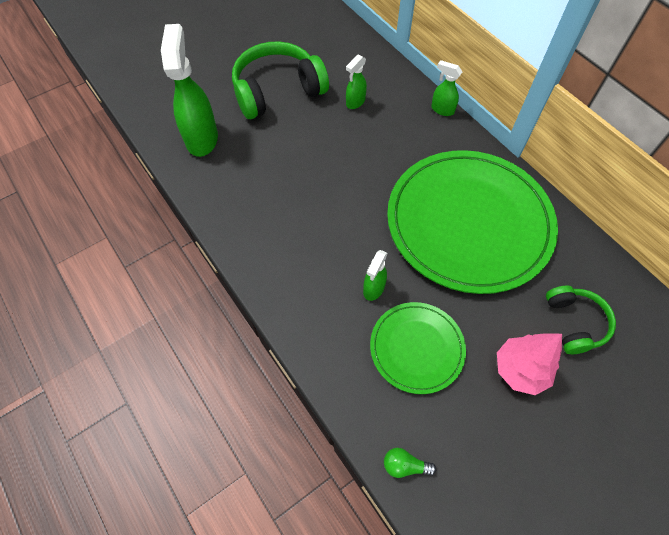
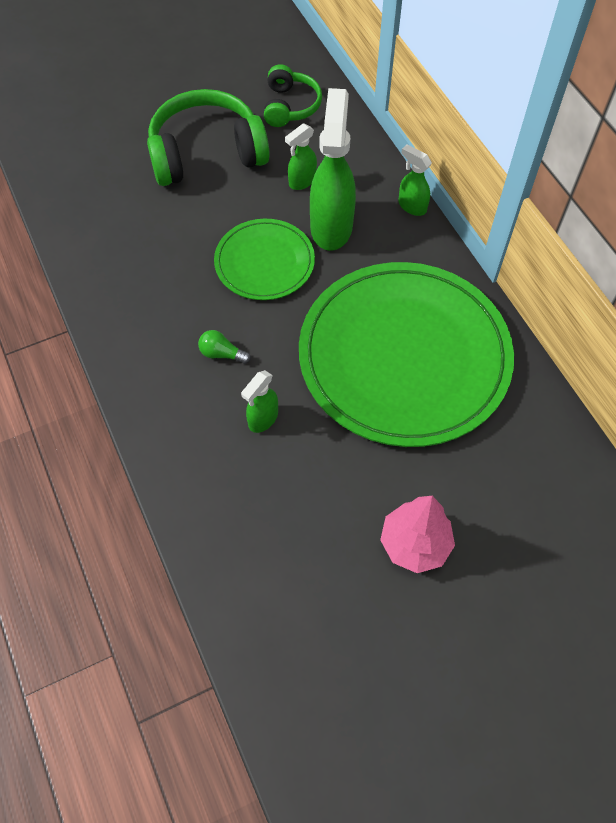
camera: 10 degrees right, 0 degrees up
(202, 138) = (98, 202): green spray bottle -> green spray bottle (331, 226)
(405, 465) = (245, 628): green light bulb -> green light bulb (222, 354)
(416, 348) = (296, 497): green plate -> green plate (264, 262)
(574, 323) = (500, 500): green headphones -> green headphones (290, 106)

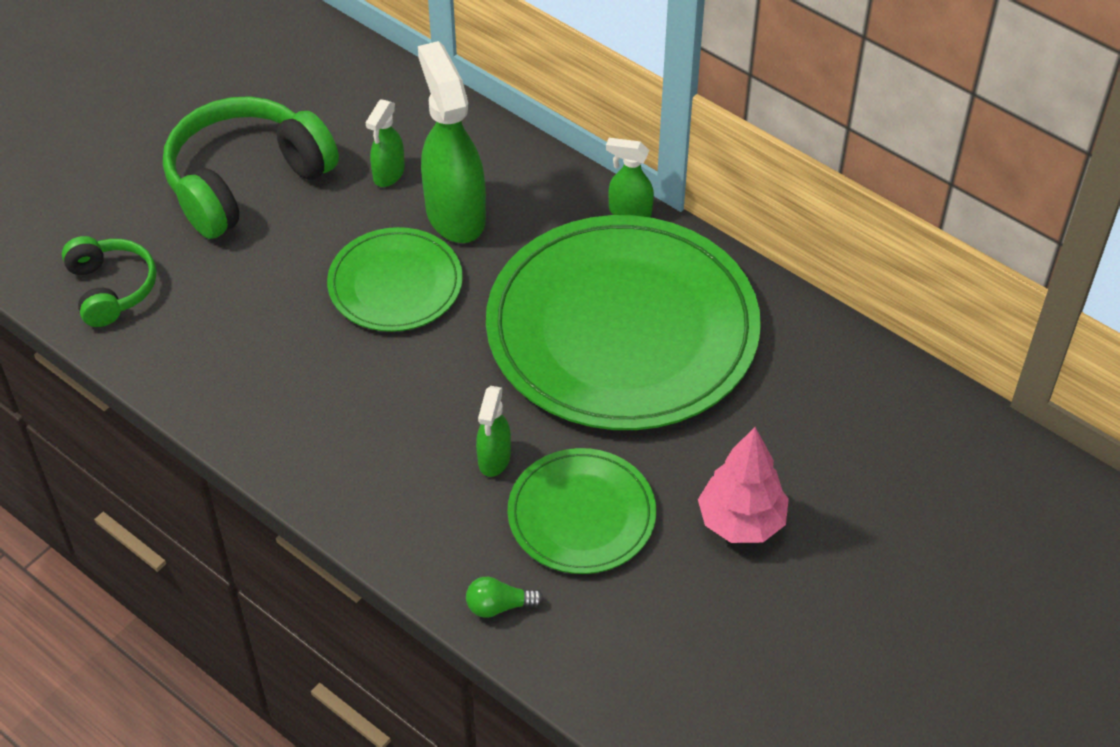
camera: 25 degrees left, 10 degrees down
(222, 354) = (402, 406): green light bulb -> green light bulb (499, 606)
(290, 106) = (322, 89): green headphones -> green headphones (111, 289)
(301, 488) = (581, 515): none -> green plate
(412, 206) = (540, 158): green spray bottle -> green spray bottle (629, 212)

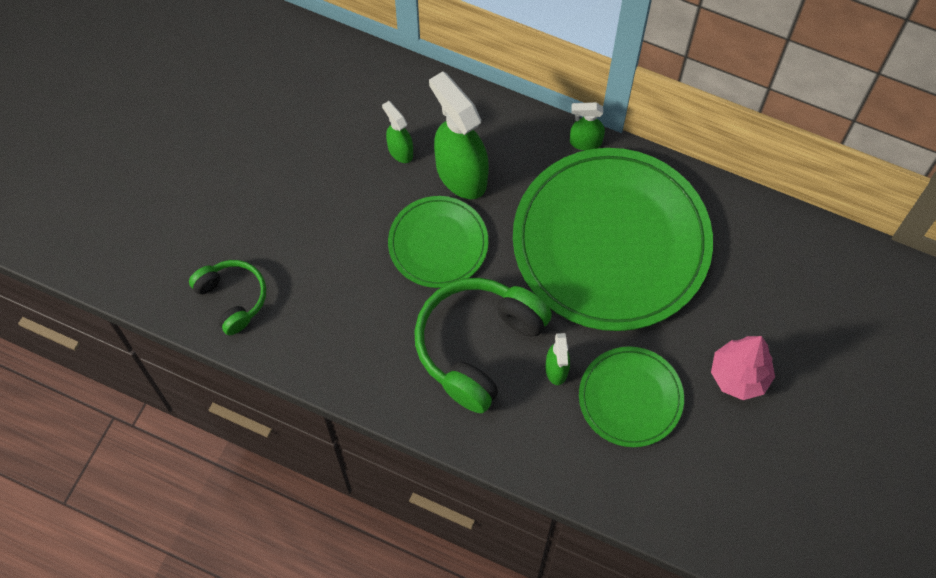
camera: 15 degrees left, 15 degrees up
(246, 181) = (297, 181): green headphones -> green headphones (478, 346)
(388, 174) = (400, 150): green spray bottle -> green spray bottle turned 135 degrees clockwise
(499, 606) = (598, 482): green light bulb -> none

